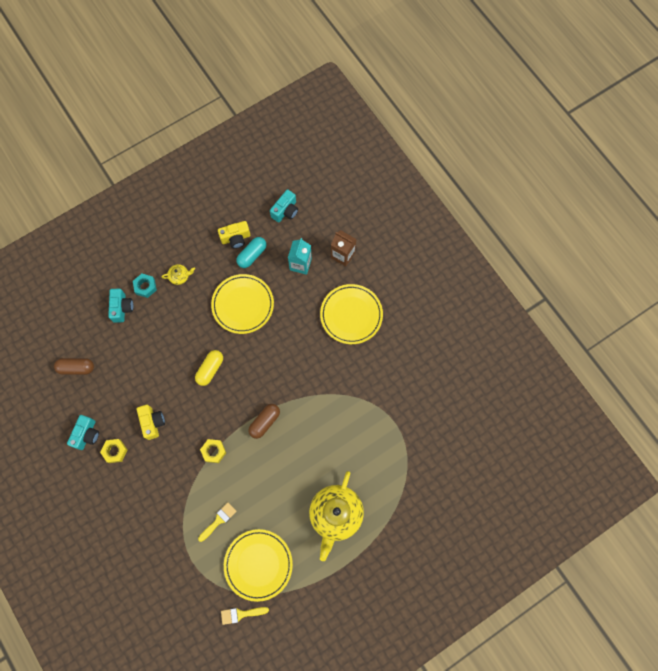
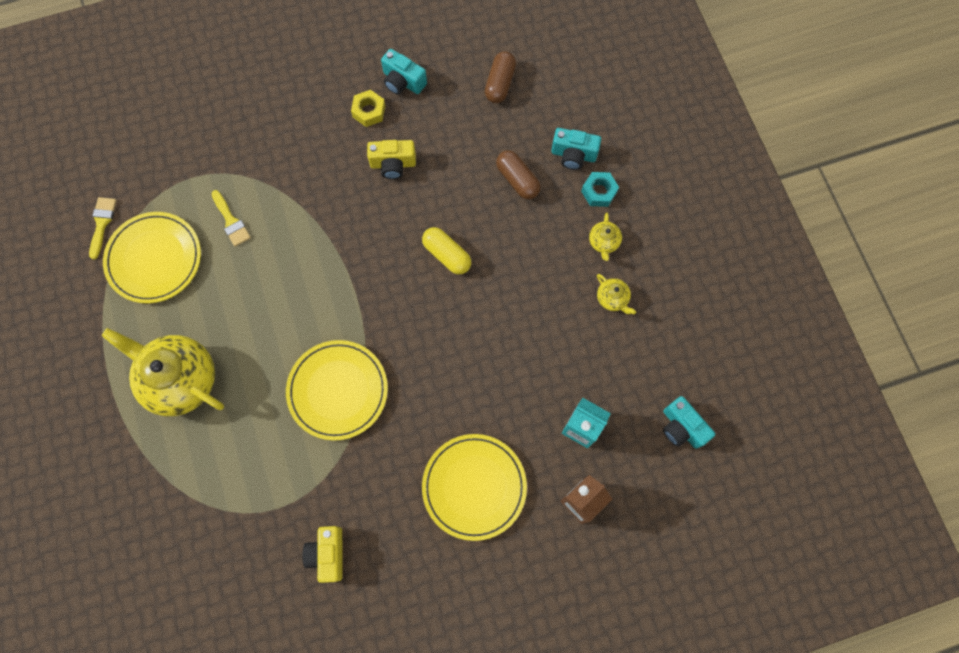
camera: 105 degrees right, 0 degrees up
(213, 451) = (326, 234): yellow nut -> none
(216, 264) = (612, 298): none -> yellow teapot
(236, 238) = (649, 337): yellow camera -> yellow camera (328, 554)
(243, 305) = (535, 323): yellow plate -> yellow plate (338, 390)
(252, 255) = (615, 356): turquoise capsule -> none
(264, 422) = (345, 313): brown capsule -> brown capsule (517, 180)

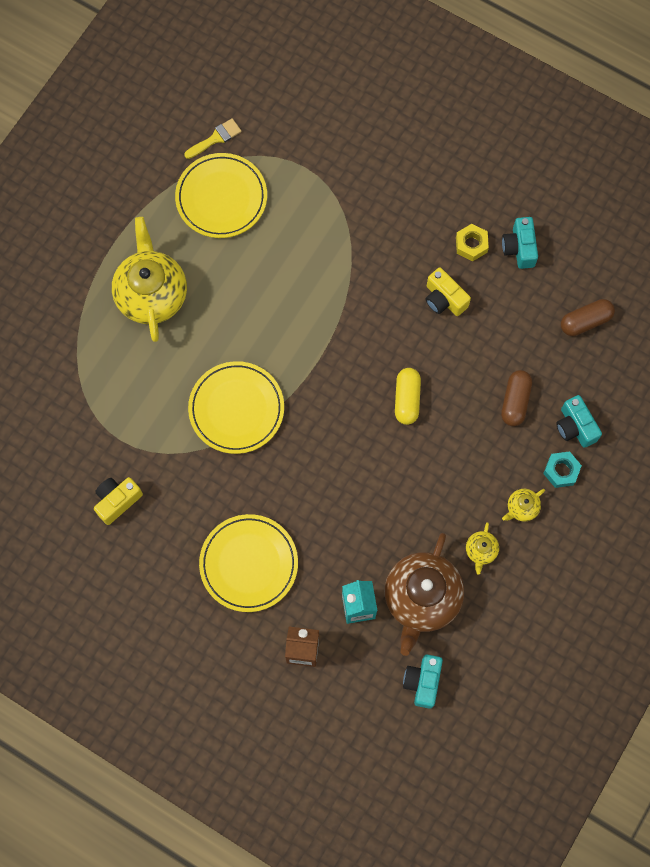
camera: 50 degrees right, 0 degrees up
(231, 221) = (296, 224): yellow brush -> none
(614, 373) = (421, 598): none -> brown teapot

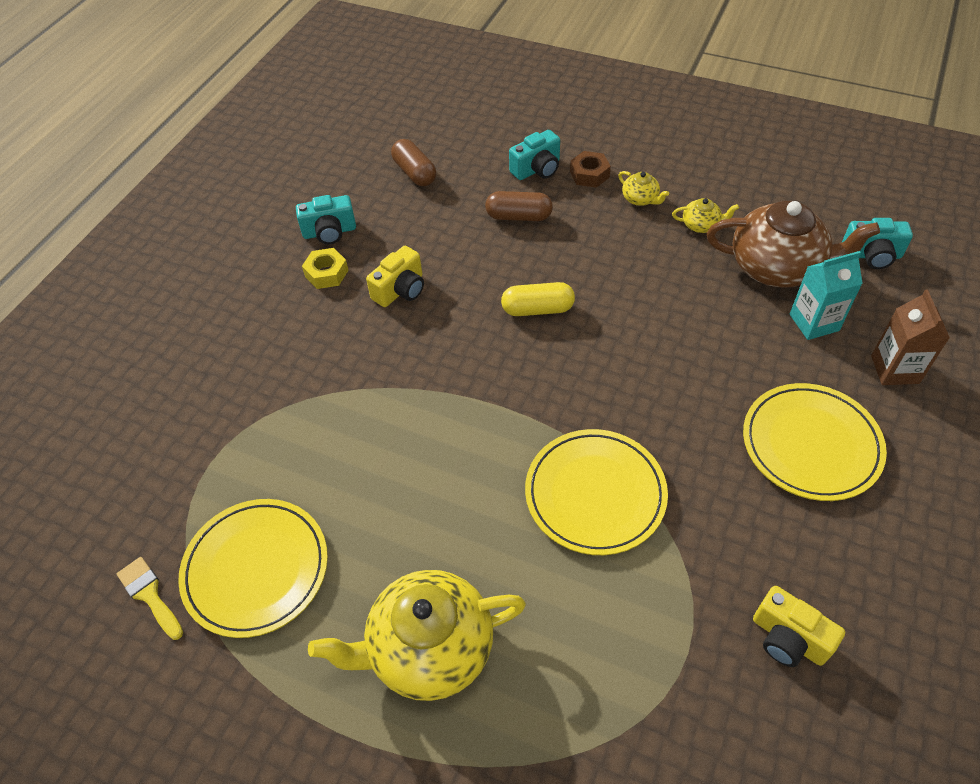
camera: 95 degrees left, 20 degrees down
(561, 471) = (589, 174): turquoise nut -> brown nut

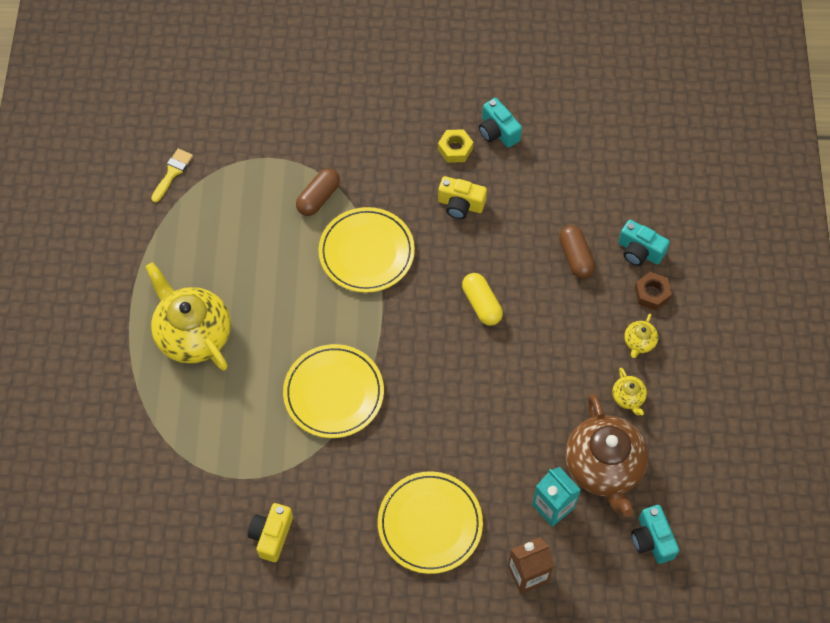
camera: 65 degrees right, 10 degrees up
(256, 569) = (208, 219): yellow plate -> yellow plate (366, 252)
(415, 173) = (591, 162): brown capsule -> brown capsule (318, 198)

